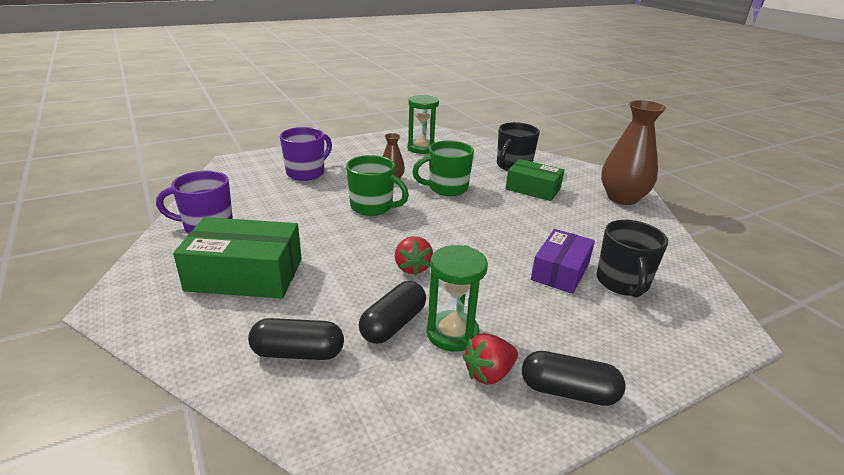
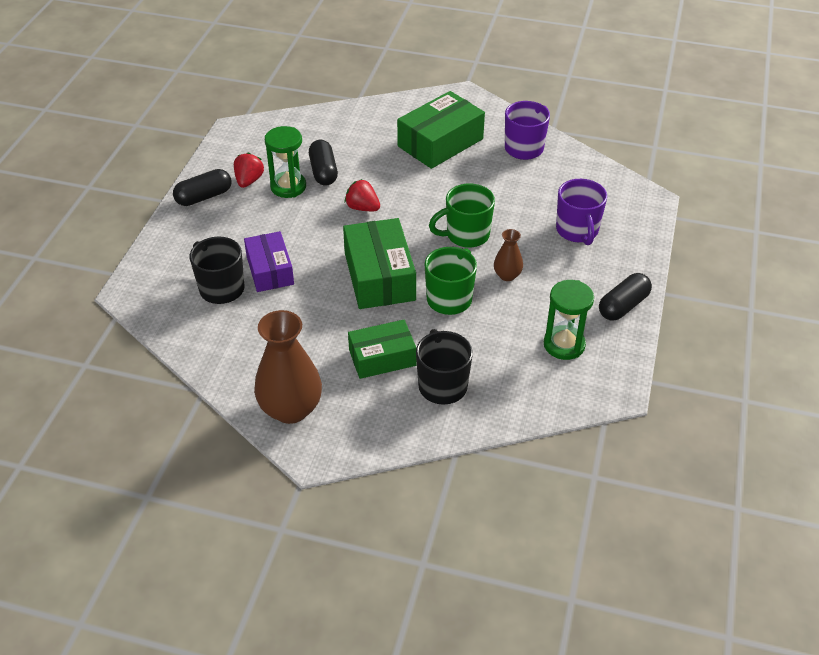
camera: 135 degrees right, 15 degrees up
(298, 353) = (345, 134): black capsule -> black capsule (623, 306)
(474, 220) = (379, 276): none -> green box

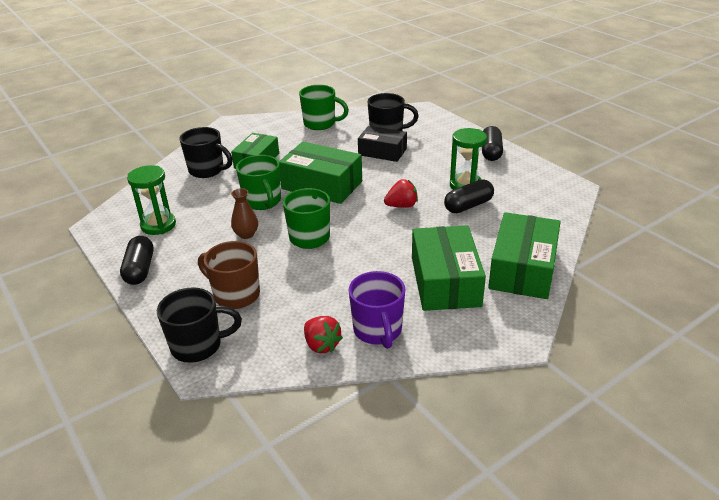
camera: 130 degrees right, 10 degrees down
(243, 360) = (320, 124): none -> green mug
(249, 181) = (491, 173): red strawberry -> red strawberry (321, 345)
(270, 270) = (382, 152): purple box -> black box
(291, 409) = (267, 126): brown vase -> none
(323, 171) = (468, 206): black capsule -> black capsule turned 60 degrees counterclockwise
(385, 116) = (522, 269): none -> green box
(577, 231) = (235, 295): purple mug -> brown mug
(639, 215) = (198, 346): none -> black mug

